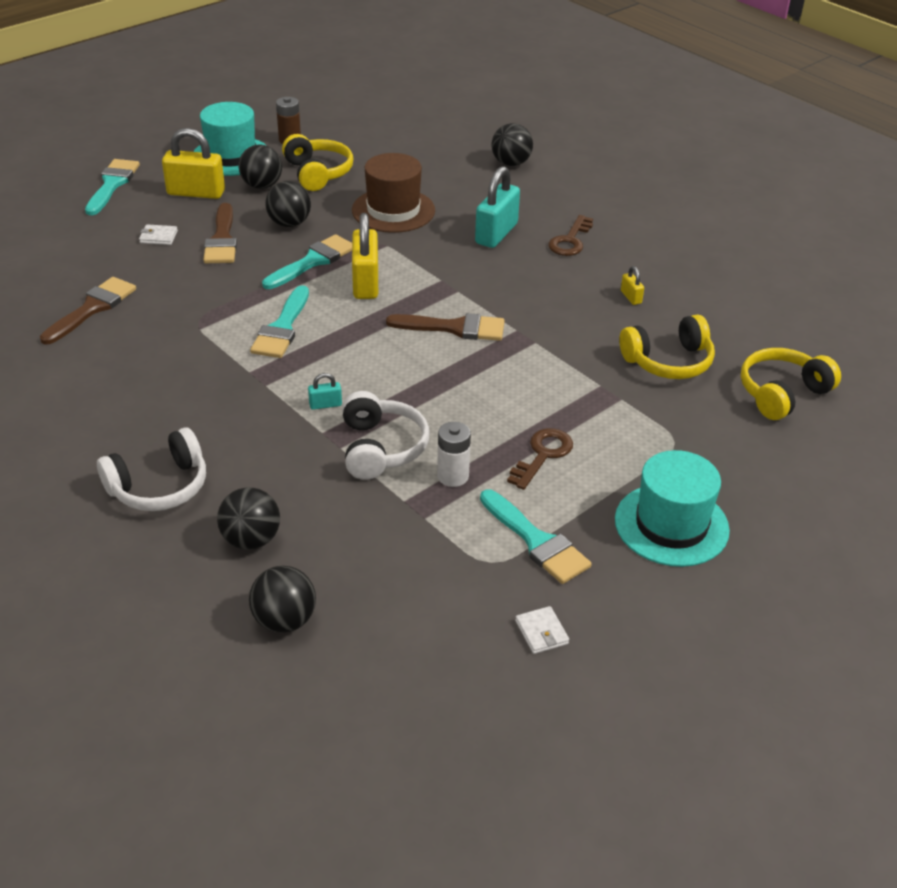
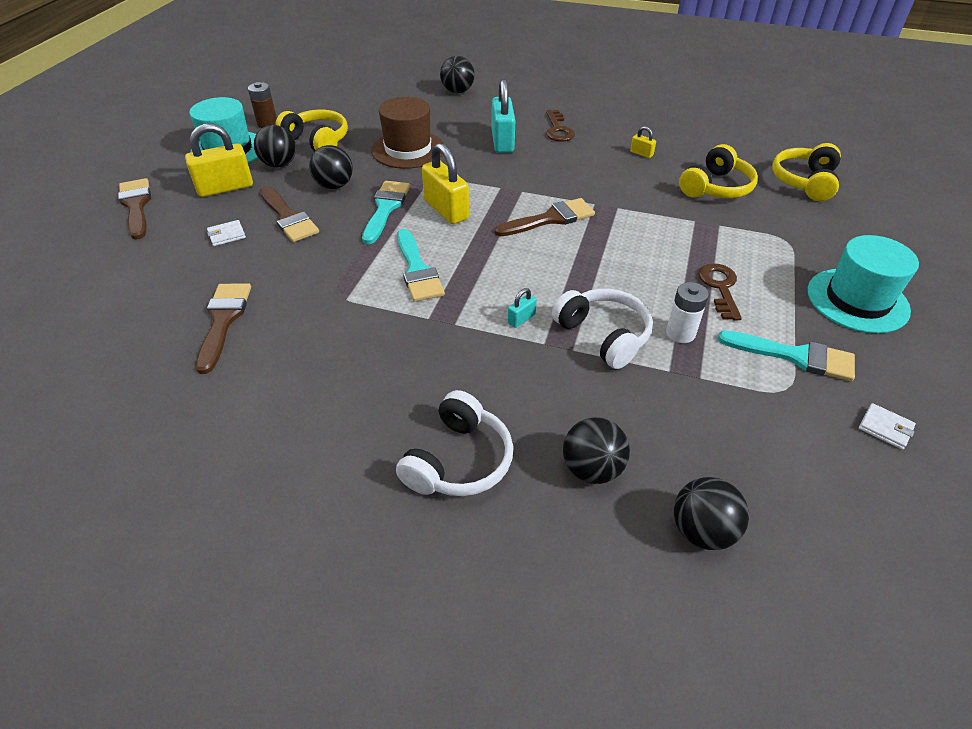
camera: 30 degrees left, 5 degrees up
(112, 184) = (136, 206): turquoise brush -> brown brush

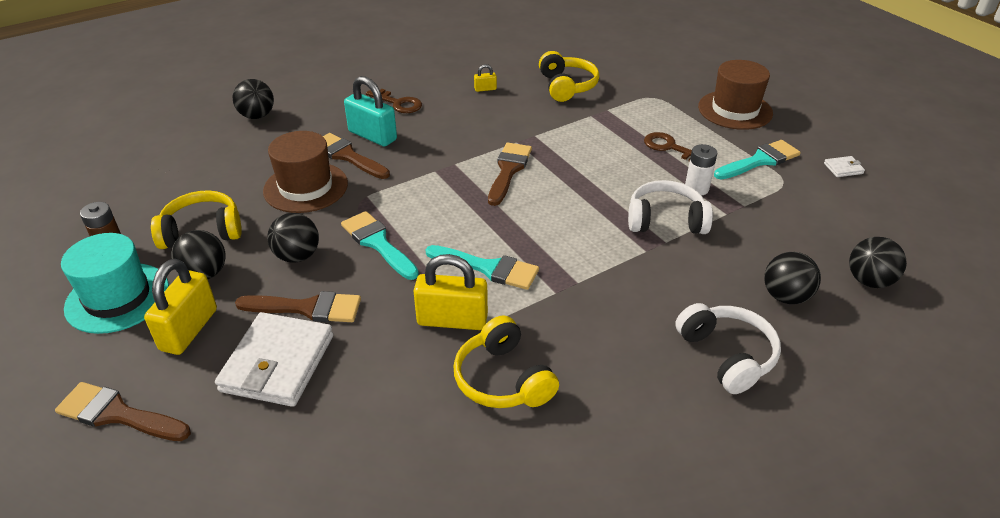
camera: 50 degrees left, 5 degrees down
(223, 320) = (416, 421): brown brush -> brown brush (347, 156)
(227, 235) = (278, 363): white wallet -> white wallet, size x2.42
(446, 210) = (426, 212): yellow padlock -> yellow padlock (452, 320)
(521, 319) = (608, 247): turquoise padlock -> none
(804, 182) = (604, 54): yellow headphones -> yellow headphones (503, 379)
(857, 300) = (735, 110): turquoise hat -> brown hat

